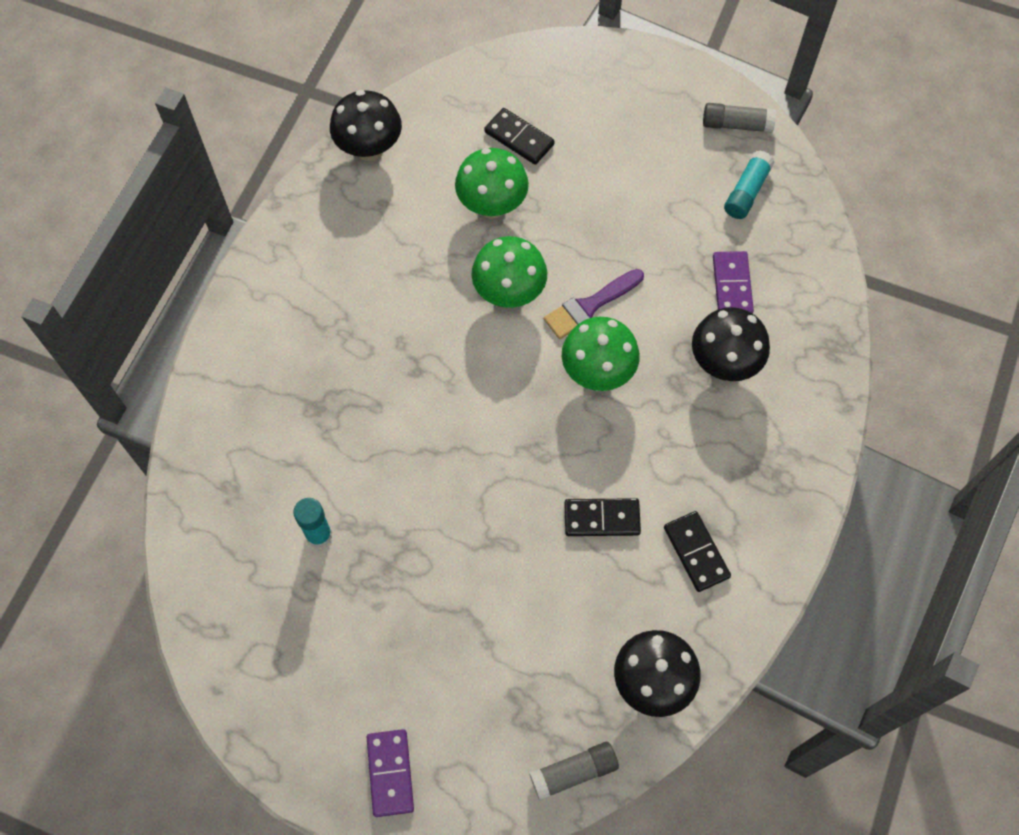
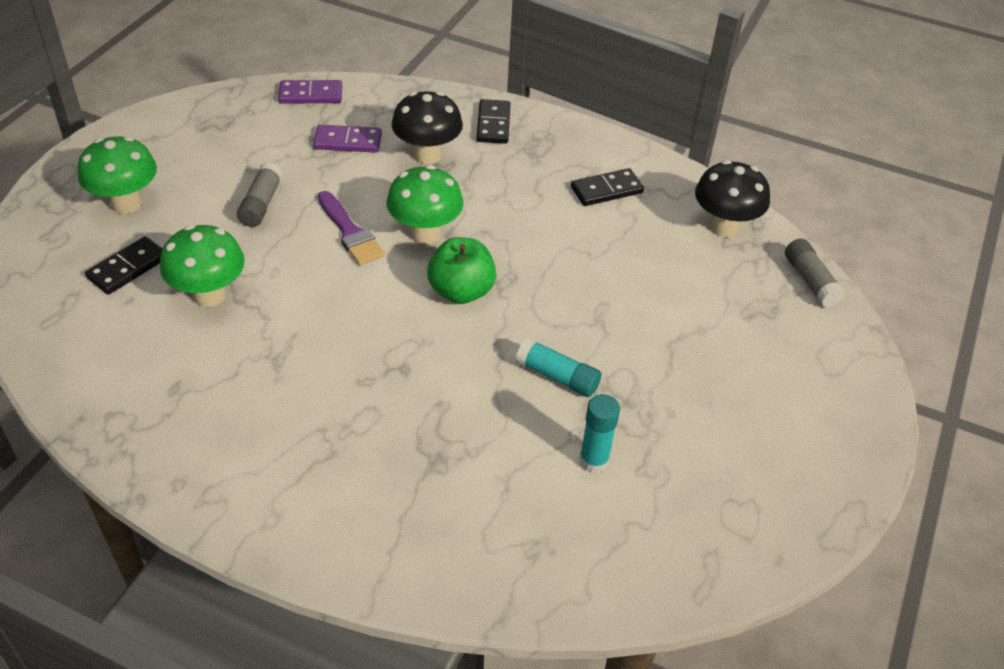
camera: 90 degrees left, 20 degrees down
(369, 149) = (90, 399): black mushroom -> none
(390, 773) = (837, 408): purple domino -> purple domino (311, 95)
(509, 293) = (322, 289): green mushroom -> green mushroom (126, 203)
(519, 412) = (461, 291): none -> green apple
(602, 518) = (575, 244): black domino -> black domino (493, 124)
(736, 124) = (173, 119): grey glue stick -> grey glue stick (261, 204)
(746, 191) = (250, 122): turquoise glue stick -> turquoise glue stick (557, 376)

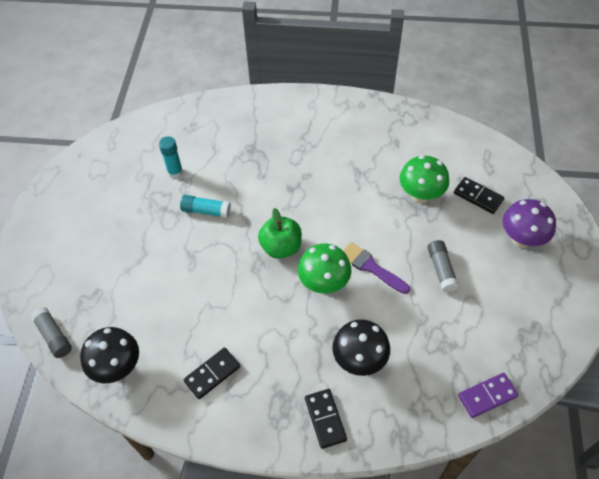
camera: 165 degrees right, 10 degrees up
(126, 203) = (521, 239): green mushroom -> purple mushroom
(128, 268) = (478, 196): black domino -> black domino turned 75 degrees counterclockwise
(348, 142) = (424, 351): purple domino -> none

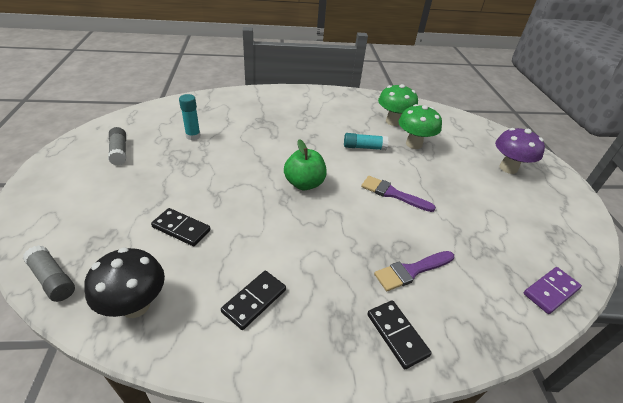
camera: 15 degrees left, 15 degrees down
(206, 211) = (226, 161): turquoise glue stick -> turquoise glue stick (364, 147)
(324, 283) = (353, 209): green mushroom -> green mushroom (393, 121)
(359, 360) = (411, 271): black mushroom -> purple brush
(441, 269) = (455, 192): grey glue stick -> grey glue stick (119, 151)
(478, 196) = (459, 143): black domino -> black domino (181, 228)

